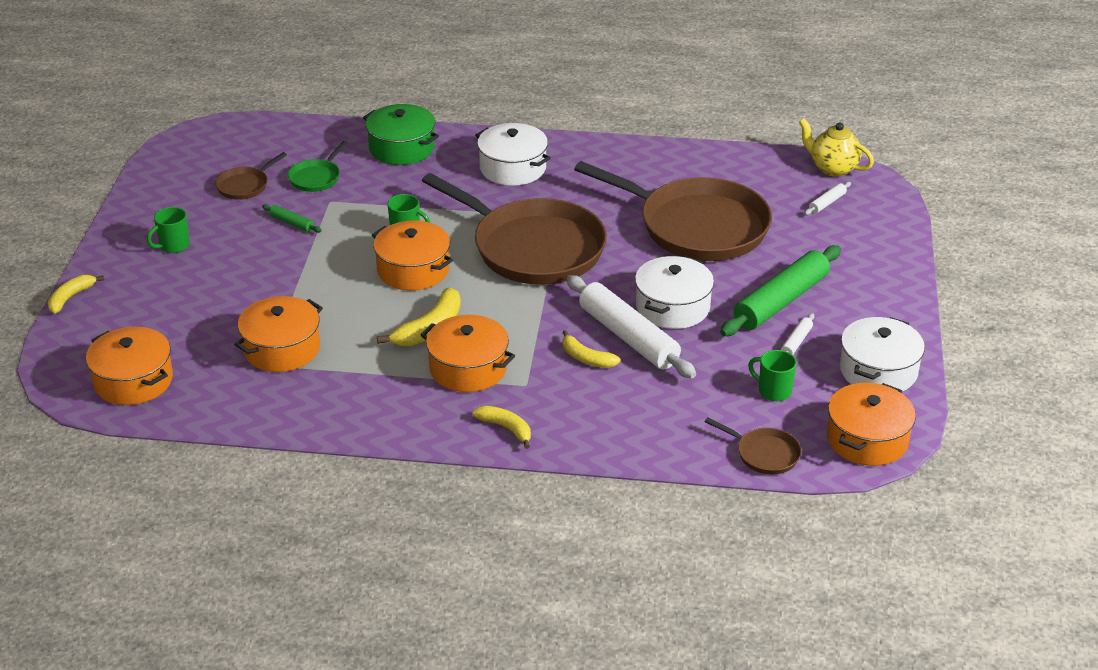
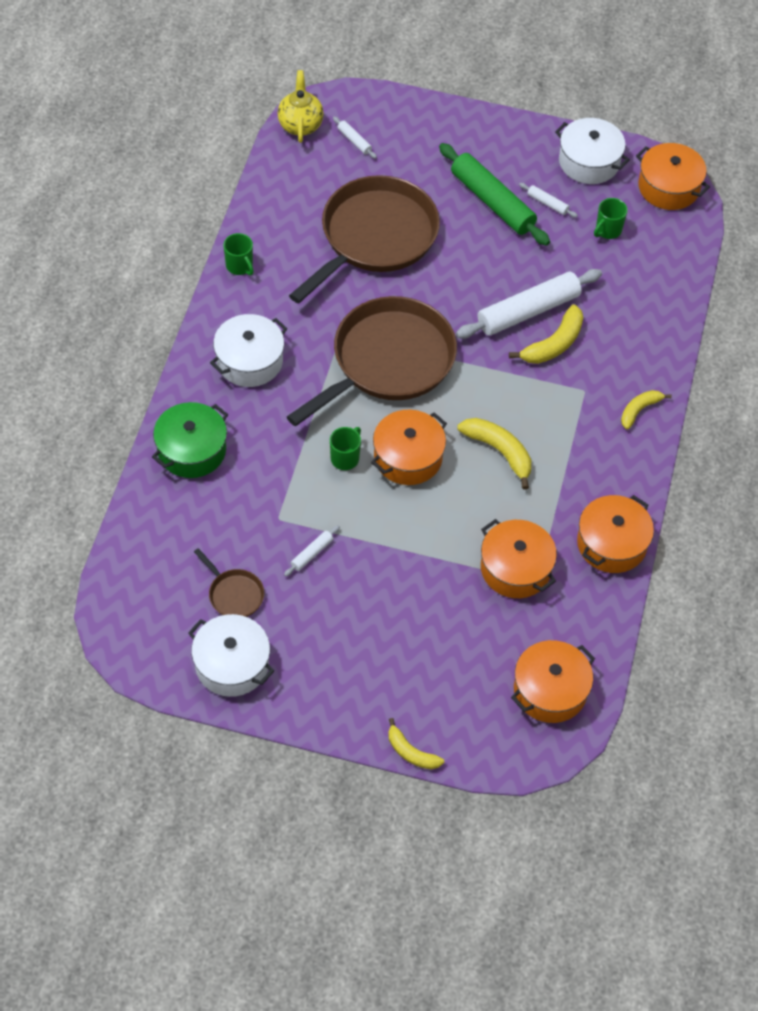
camera: 85 degrees left, 20 degrees up
(173, 246) = (334, 660): green mug -> green mug (240, 266)
(292, 223) = (312, 553): green rolling pin -> white rolling pin
(316, 178) = (232, 529): green pan -> none
(468, 368) = (558, 428): orange pot -> orange pot (611, 543)
(586, 358) = (553, 344): yellow banana -> yellow banana, size x1.53
(673, 307) = (491, 274): white pot -> white pot (232, 664)
(764, 454) = (681, 251): brown pan -> none
(832, 168) = (300, 125): yellow teapot -> yellow teapot turned 135 degrees clockwise

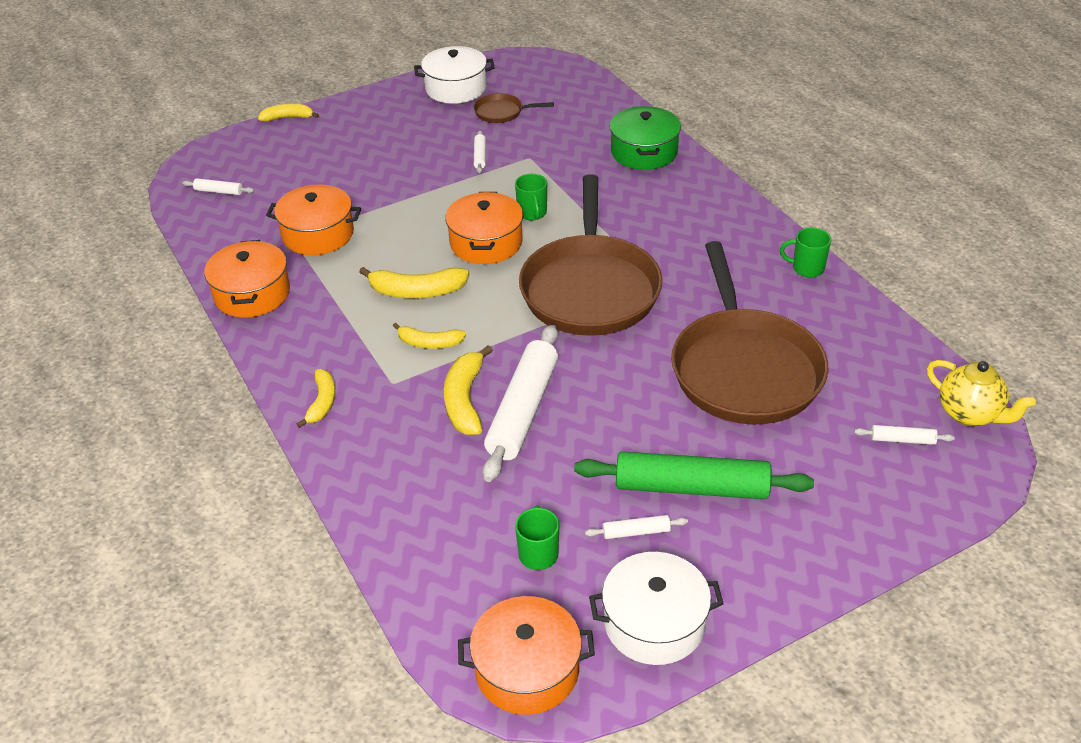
camera: 140 degrees right, 15 degrees down
(249, 361) = (692, 219): white pot -> none
(533, 402) = (429, 343): none -> yellow banana
(550, 690) = (219, 191): orange pot -> white rolling pin

